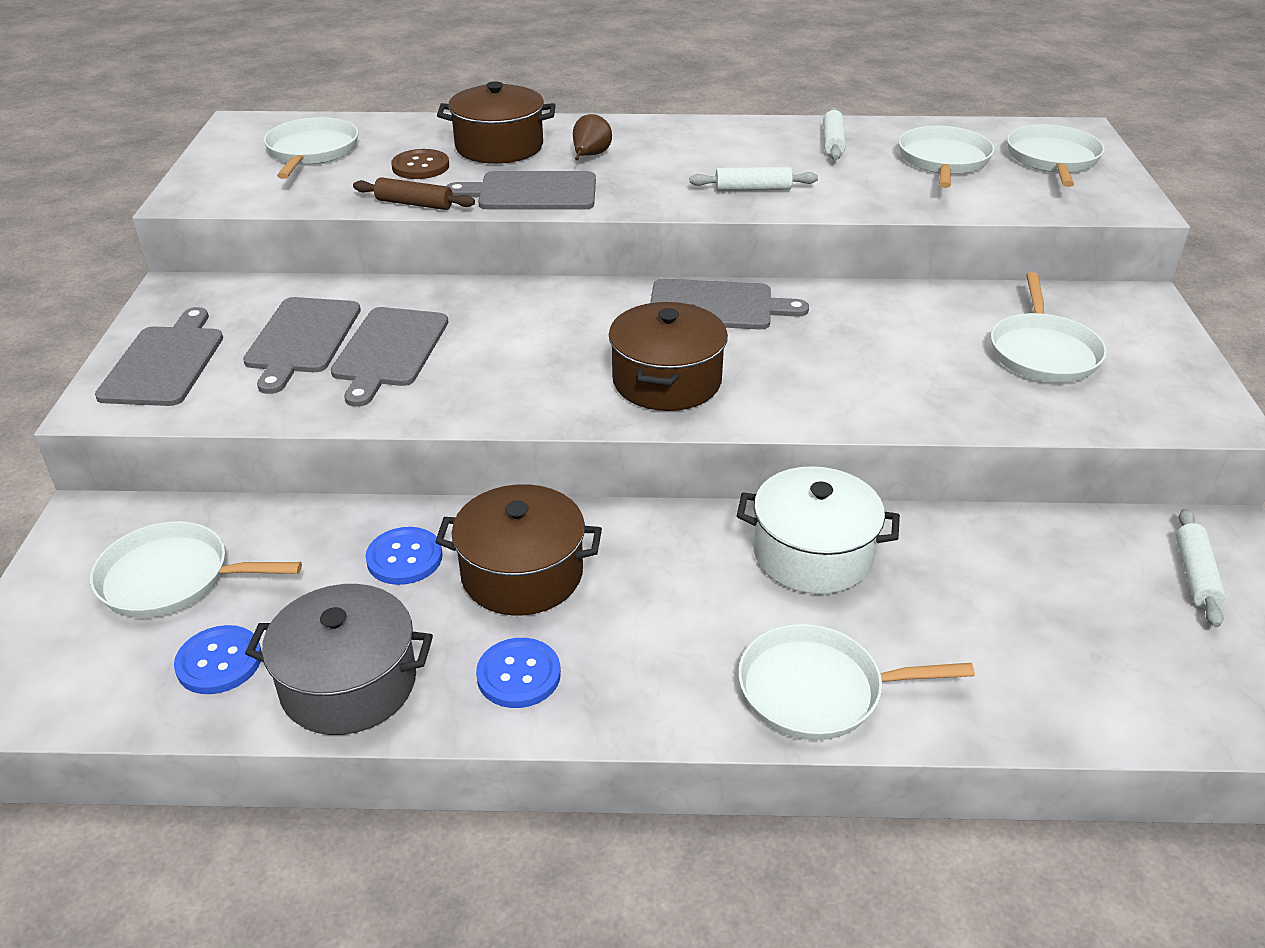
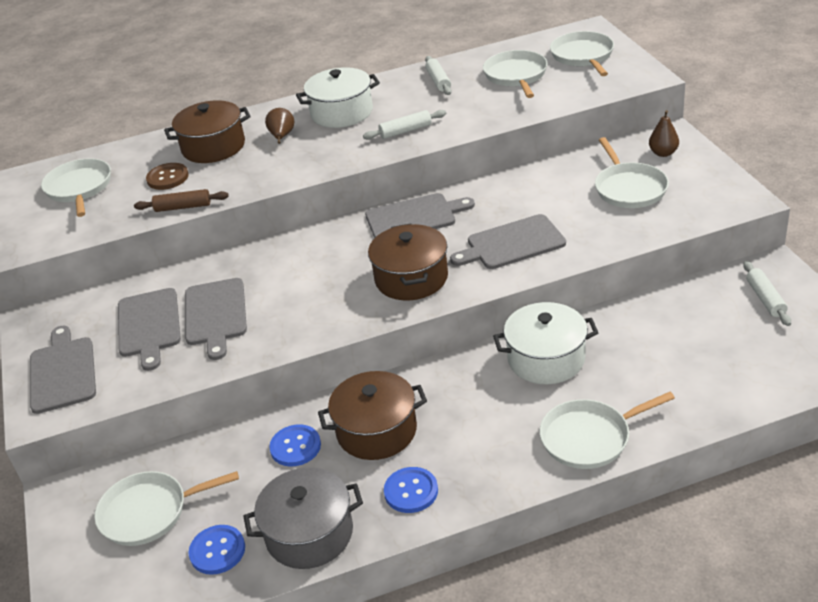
camera: 15 degrees left, 0 degrees up
(532, 192) = (259, 175): grey cutting board -> grey cutting board (512, 243)
(683, 148) = (342, 113): none -> white pot
(1118, 320) = (663, 153): none -> brown pear

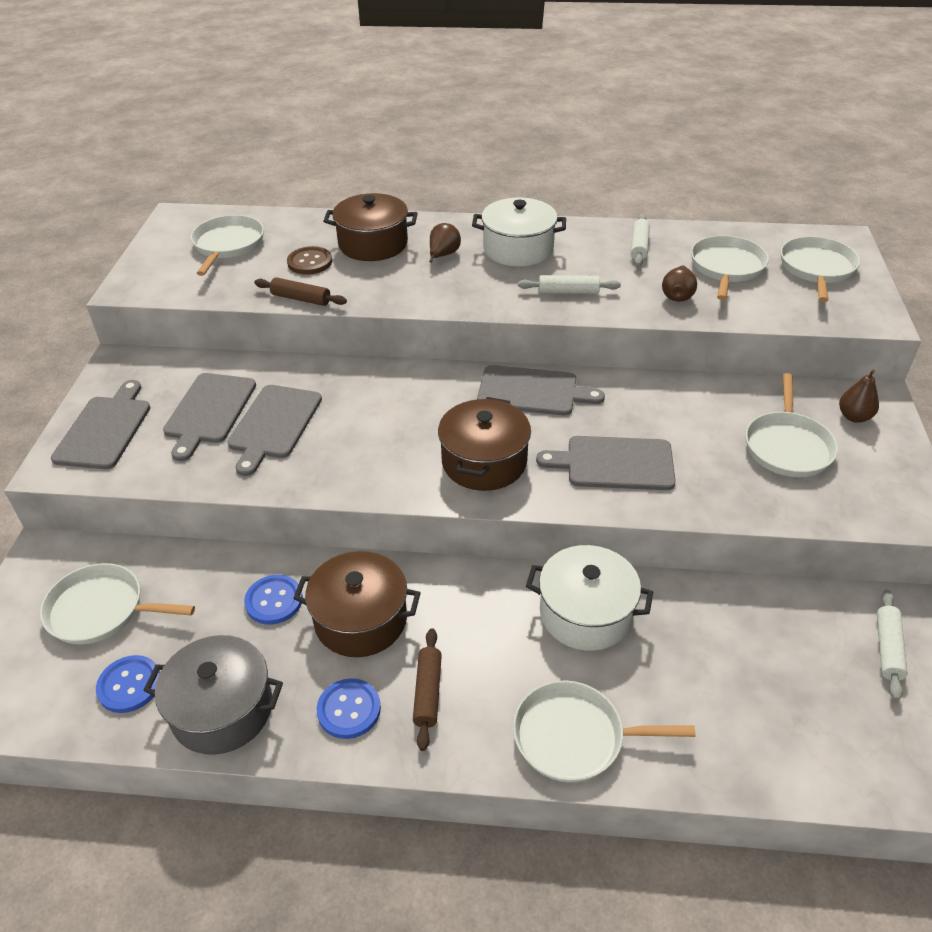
camera: 20 degrees right, 5 degrees up
(463, 455) = (427, 692): none -> brown rolling pin
(492, 107) = (677, 295): none -> brown pear

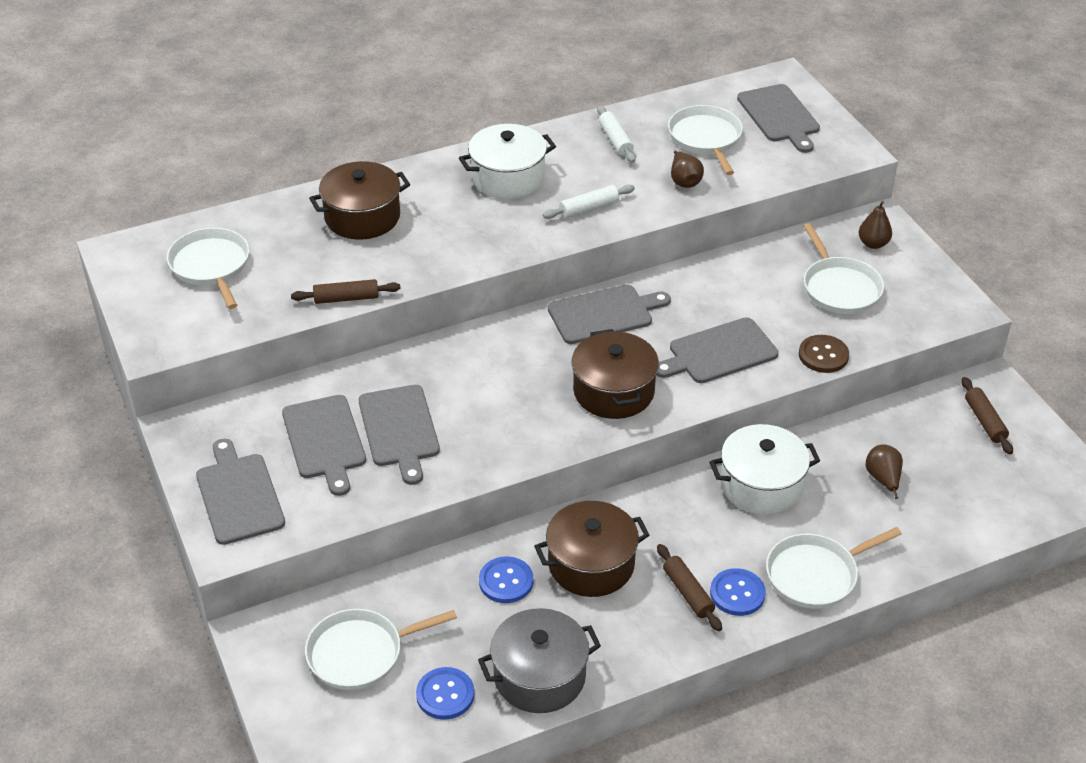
camera: 30 degrees left, 0 degrees up
(310, 262) = (317, 257): brown button -> brown button (823, 355)
(349, 709) = (638, 631): blue button -> blue button (737, 593)
(443, 255) = (443, 207): brown pear -> brown pear (883, 479)
(817, 268) = (779, 116): white pan -> grey cutting board
(887, 648) = (984, 421): white rolling pin -> brown rolling pin

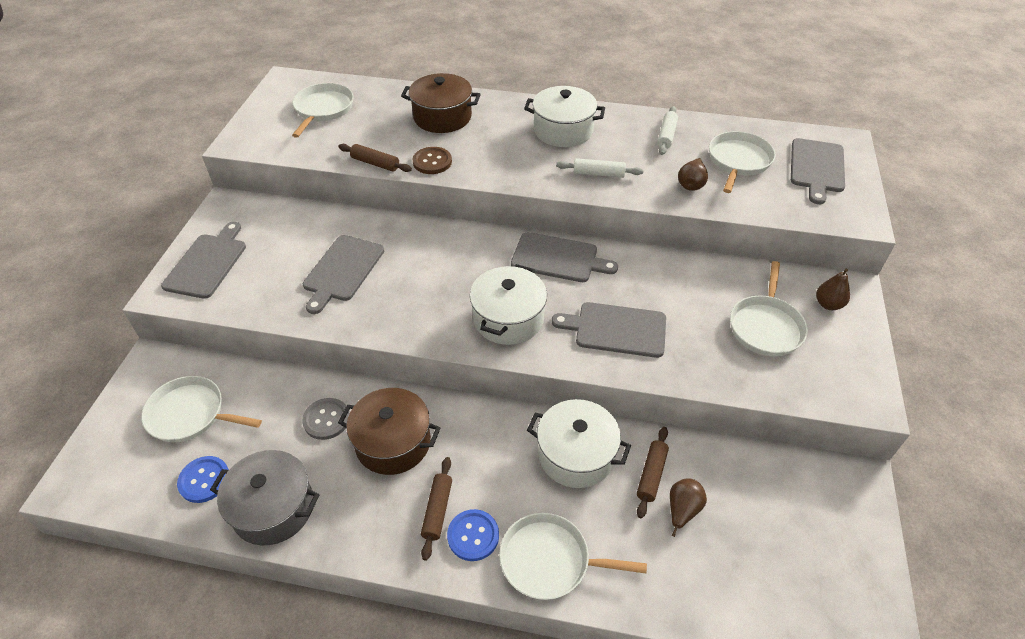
camera: 35 degrees right, 5 degrees up
(325, 440) = (292, 254): grey cutting board -> none
(506, 581) = (326, 419): blue button -> grey button
(613, 391) = (508, 318): brown pot -> white pot
(823, 355) = (701, 375): brown button -> brown button (432, 162)
(984, 421) = (823, 511): brown rolling pin -> brown rolling pin (651, 475)

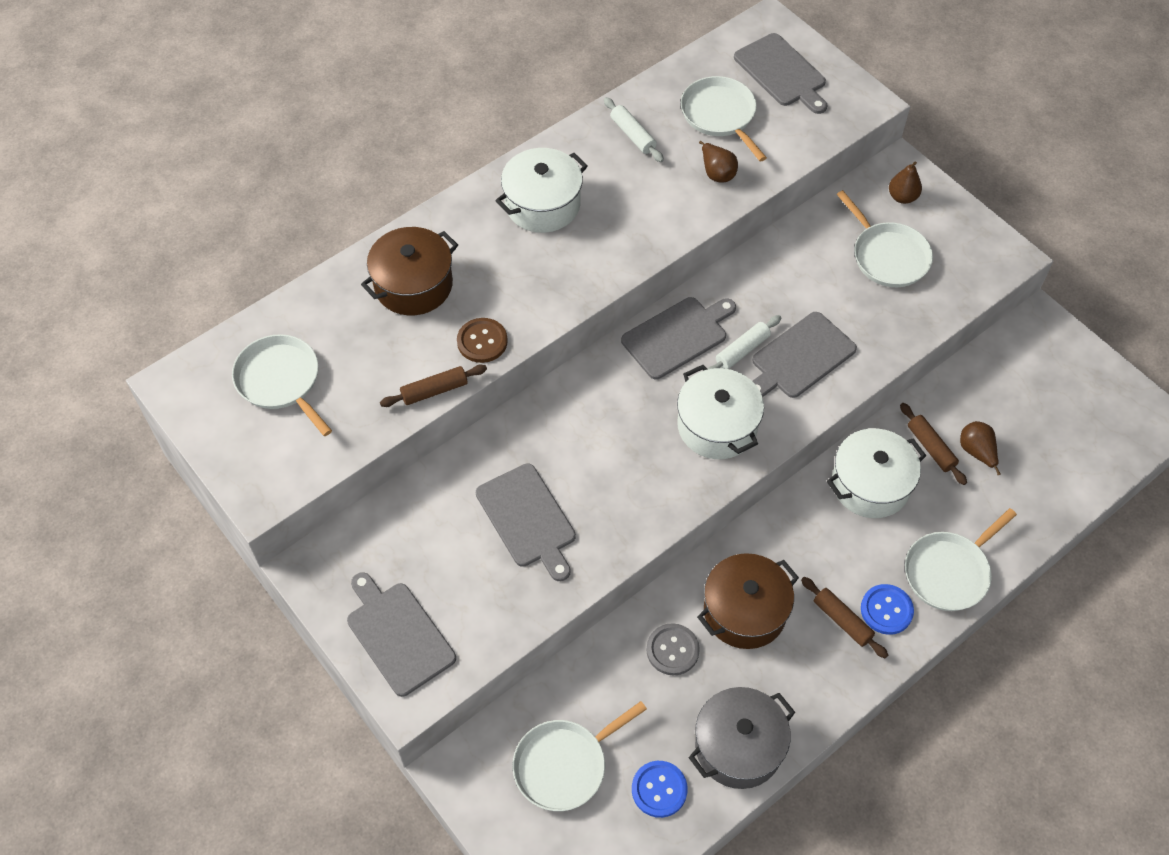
camera: 50 degrees left, 10 degrees up
(598, 174) = (635, 226): white rolling pin -> white rolling pin (742, 350)

